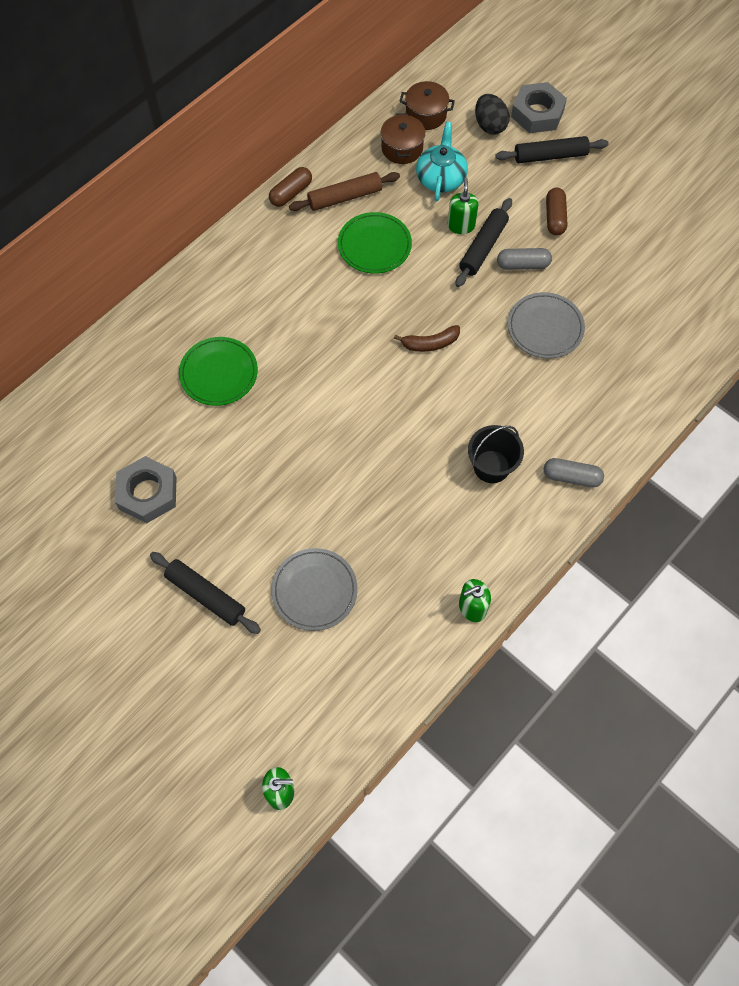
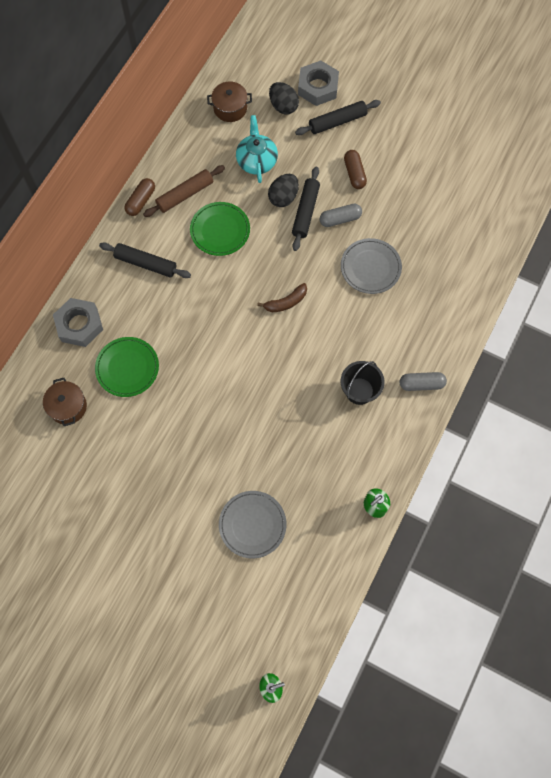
camera: 15 degrees left, 5 degrees up
(148, 493) = (100, 481): grey nut -> grey nut (79, 325)
(206, 595) = (170, 550): black rolling pin -> black rolling pin (146, 263)
(402, 148) = (219, 142): brown pot -> brown pot (68, 407)
(461, 225) = (283, 197): green soap dispenser -> black egg

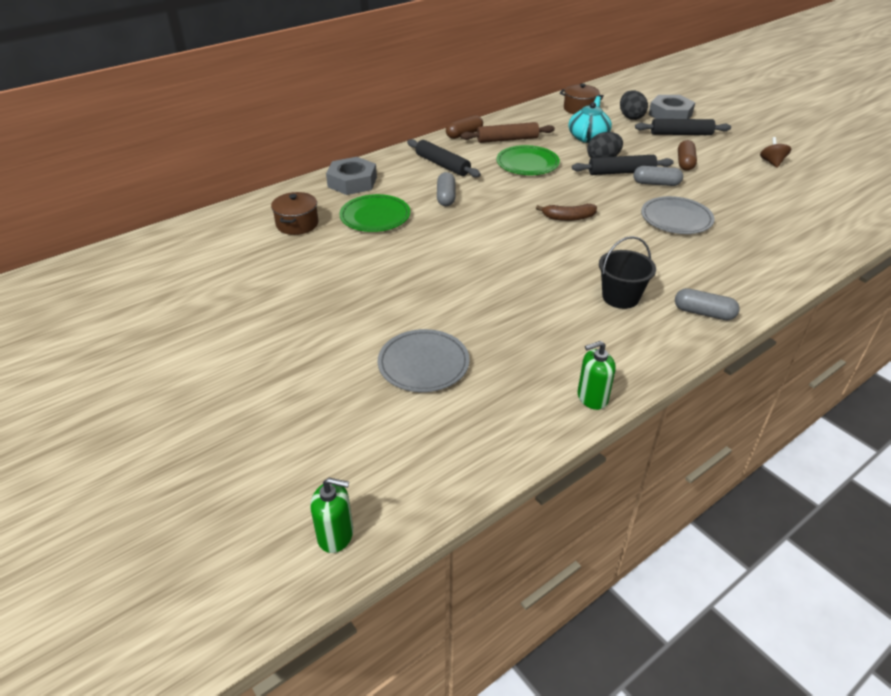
camera: 25 degrees right, 30 degrees down
(173, 313) = (446, 197): none -> grey capsule
(305, 212) = (621, 172): black rolling pin -> black rolling pin turned 45 degrees clockwise
(426, 144) = (772, 162): none -> brown spinning top

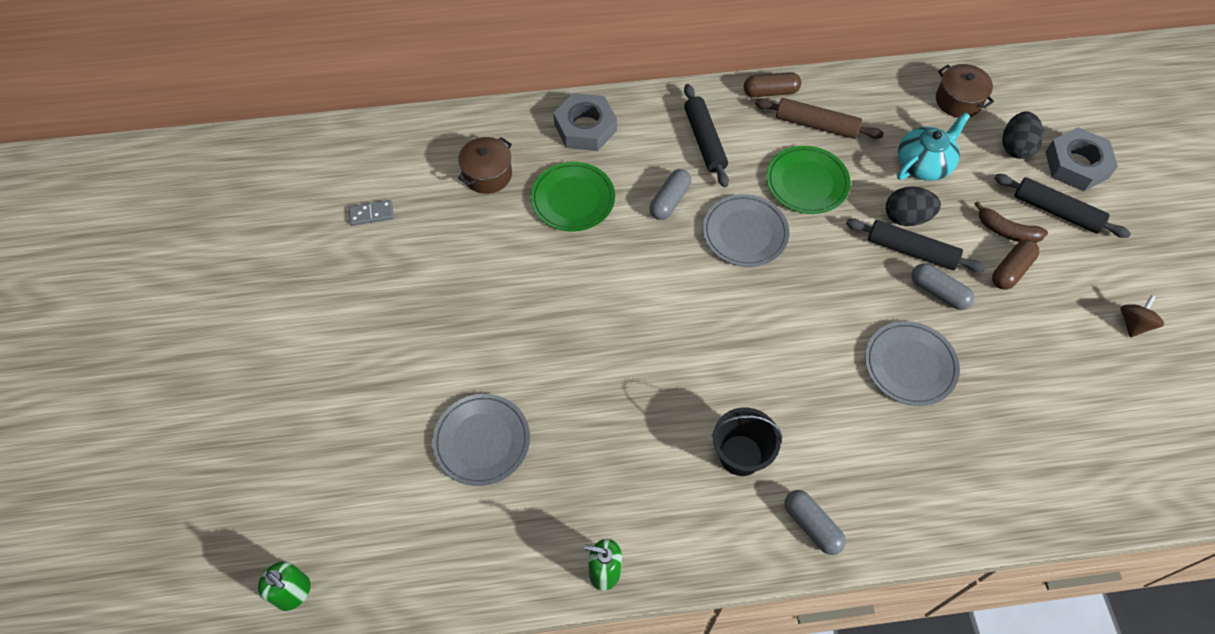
camera: 30 degrees right, 20 degrees up
(215, 272) = (371, 214): none -> grey domino
(511, 196) = (745, 233): none -> grey plate
(568, 218) = (782, 302): brown banana -> brown banana (1006, 231)

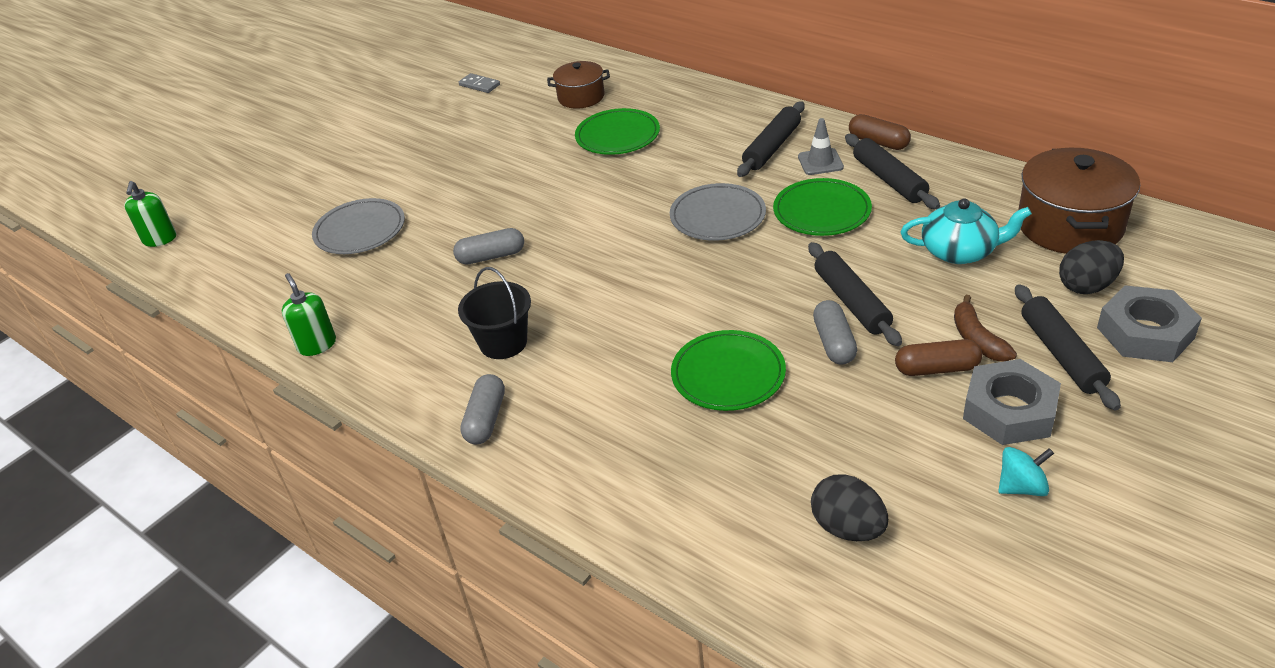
camera: 50 degrees right, 20 degrees down
(585, 128) = (689, 101): grey nut -> grey nut (1009, 411)
(669, 201) = (687, 169): grey capsule -> grey capsule (491, 256)
(754, 135) = (820, 162): none -> grey traffic cone
(816, 125) = (889, 180): brown rolling pin -> black rolling pin
(906, 217) = (882, 278): black egg -> black egg (847, 528)
(910, 365) = (728, 374): grey plate -> green plate
(958, 101) = (1069, 225): brown pot -> brown pot, size x1.69
(1133, 324) = (1021, 487): brown spinning top -> turquoise spinning top

